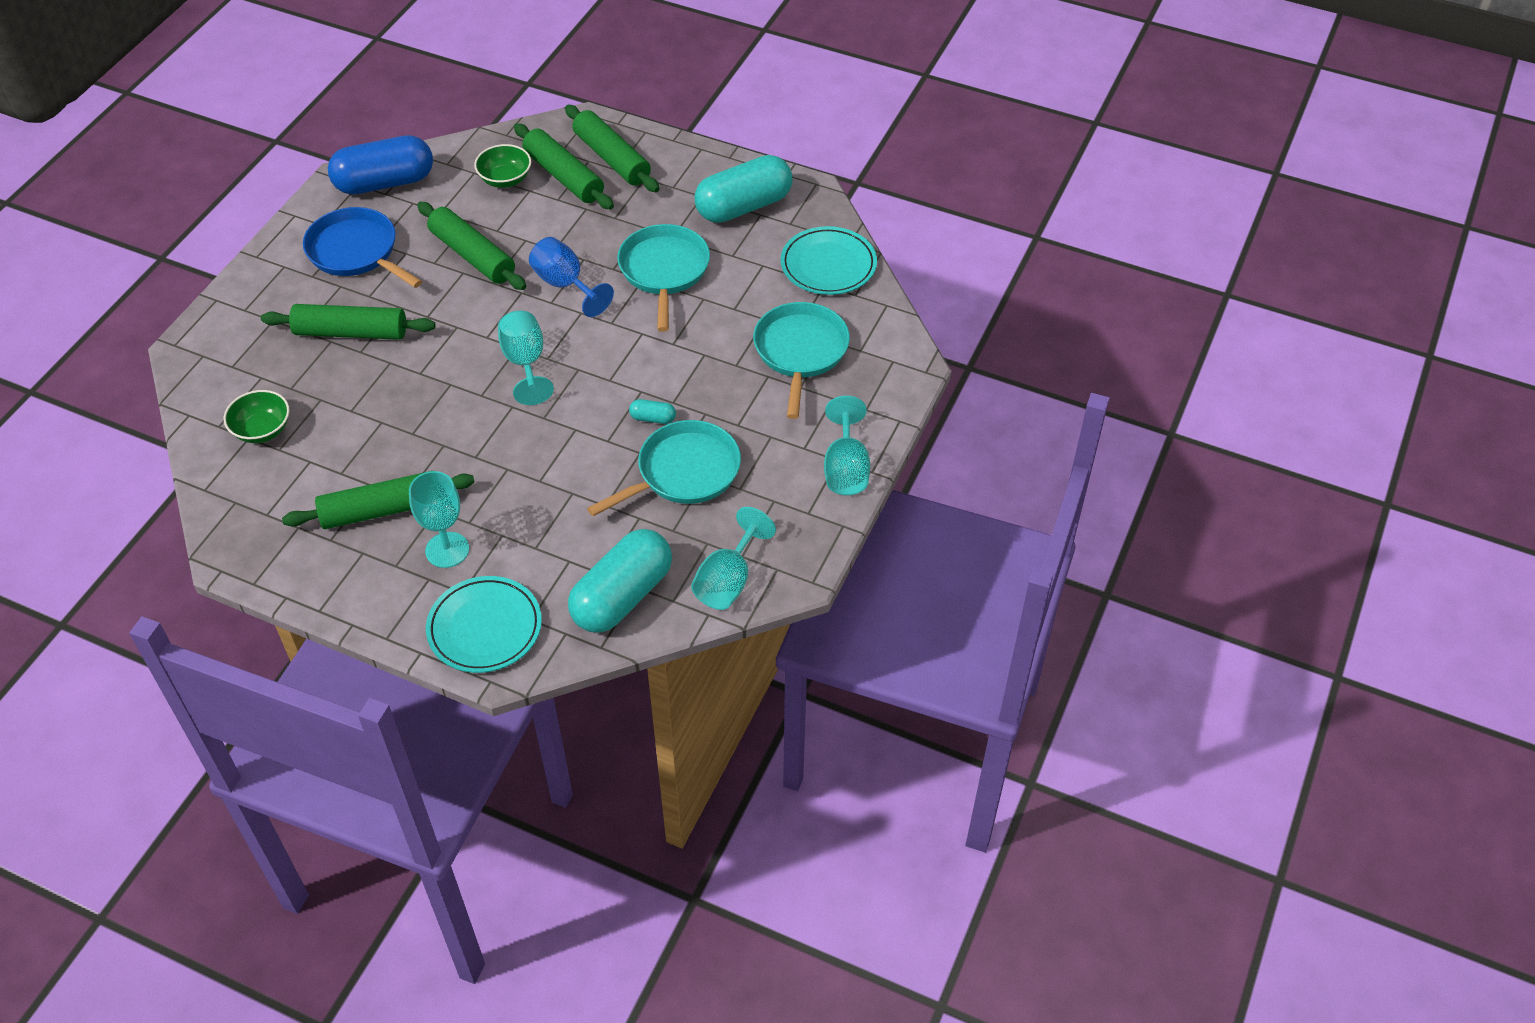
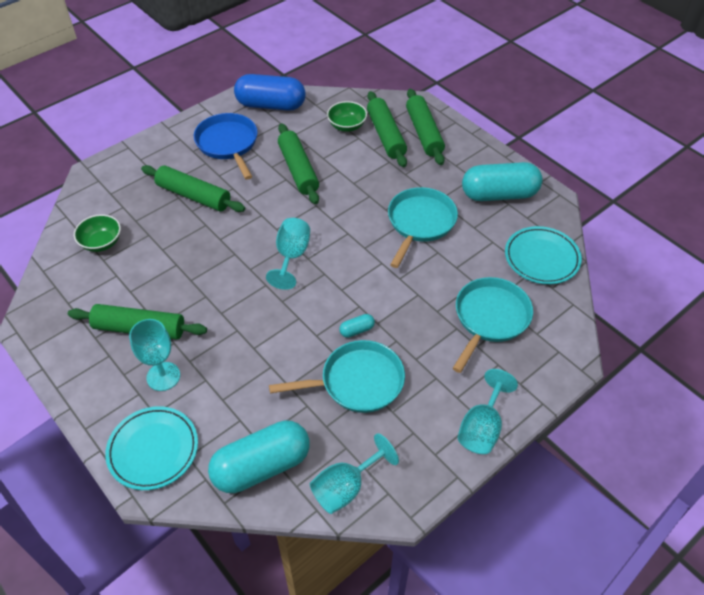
camera: 25 degrees right, 0 degrees up
(565, 285) = (348, 210): blue goblet -> none
(653, 418) = (357, 330): turquoise capsule -> turquoise capsule turned 60 degrees counterclockwise

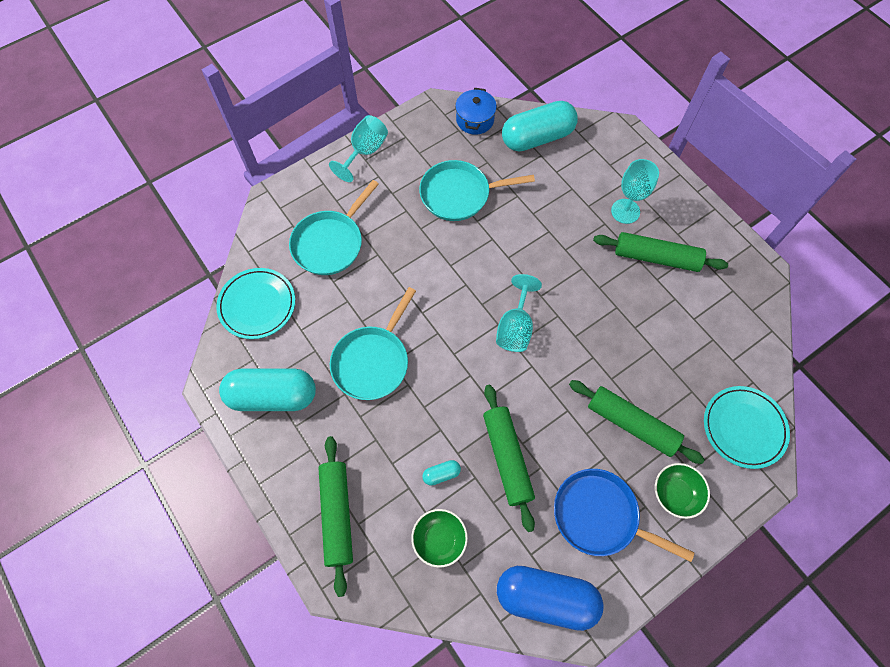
camera: 175 degrees left, 15 degrees up
(101, 242) = (721, 362): green bowl -> green bowl (675, 493)
(153, 450) = (622, 155): turquoise plate -> turquoise plate (744, 428)
(228, 144) = (600, 516): blue pan -> blue pan turned 135 degrees clockwise
(346, 487) = (475, 120): turquoise goblet -> blue pot
(357, 330) = (455, 240): turquoise capsule -> turquoise capsule (441, 474)
(386, 135) = (389, 514): green rolling pin -> none

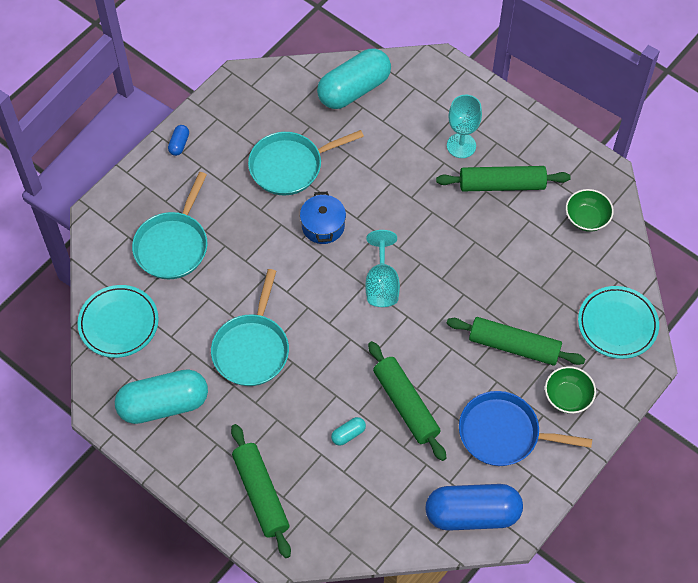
camera: 15 degrees left, 5 degrees down
(365, 152) = (179, 144): turquoise goblet -> blue capsule
(439, 539) = (362, 490): green bowl -> green bowl (586, 218)
(475, 120) = (284, 85): blue pot -> blue pot (323, 226)

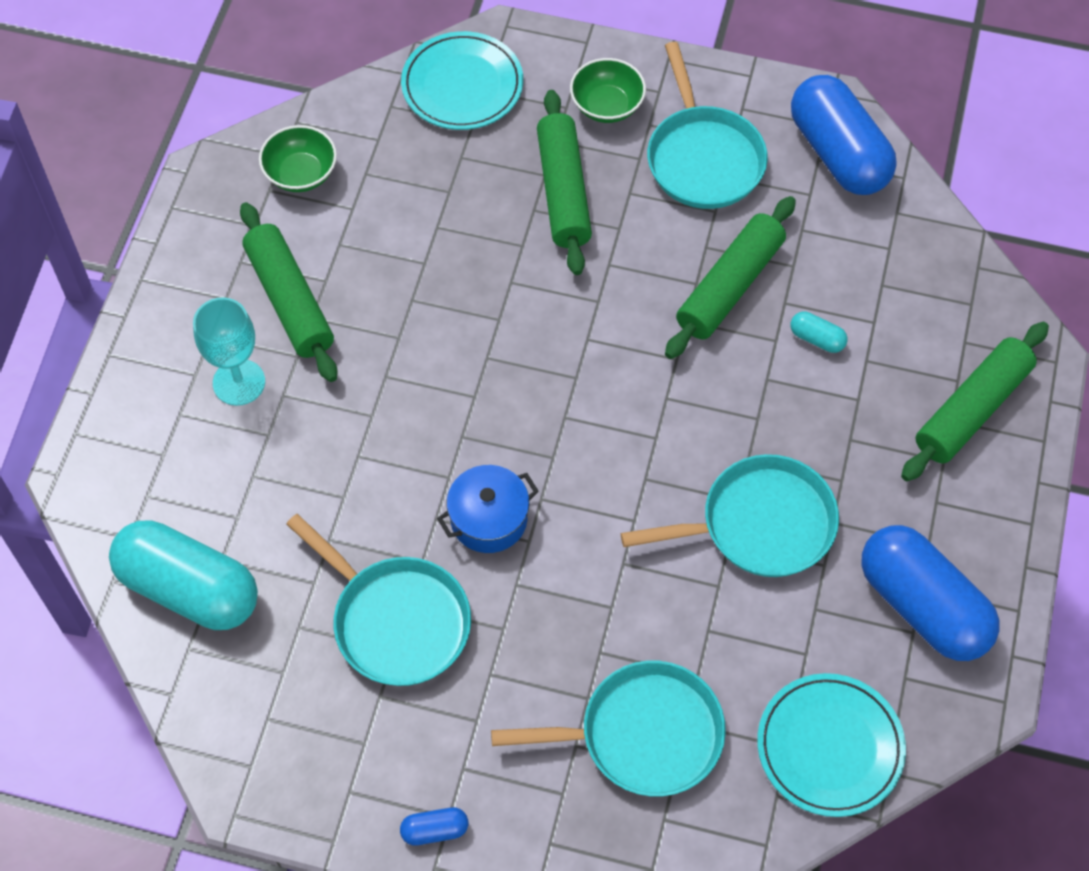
camera: 115 degrees left, 0 degrees up
(163, 405) = (923, 606): turquoise capsule -> blue capsule
(382, 284) = (551, 394): turquoise goblet -> none
(504, 433) = (703, 158): blue pan -> turquoise pan

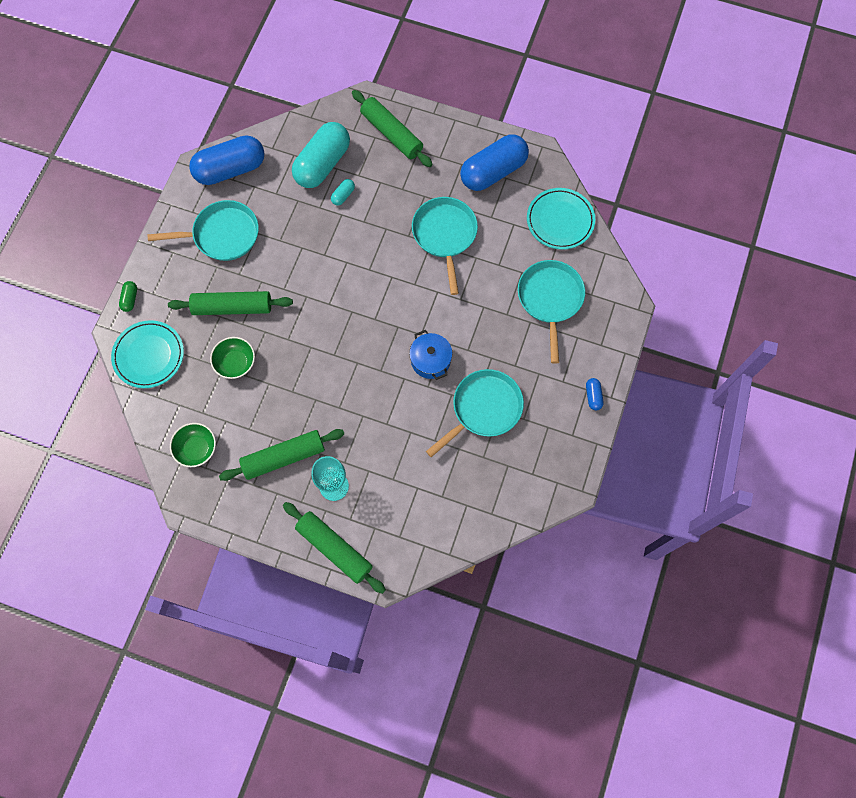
camera: 85 degrees left, 10 degrees up
(189, 588) = (457, 513): turquoise capsule -> turquoise capsule (322, 164)
(562, 45) = (130, 299): none -> green capsule
(607, 106) = (178, 280): green bowl -> green bowl (235, 363)
(729, 286) = (306, 232): green rolling pin -> green rolling pin (334, 549)

